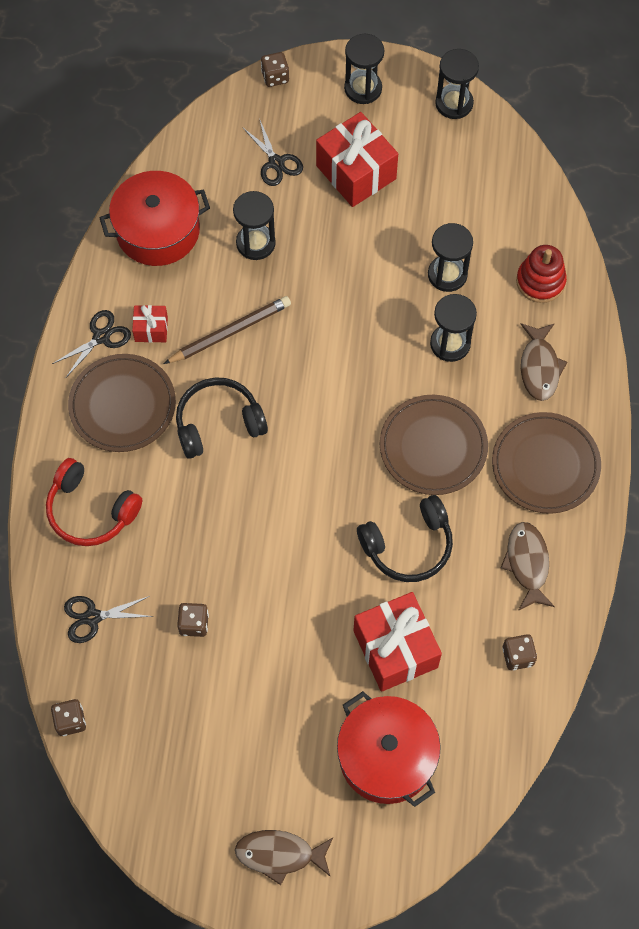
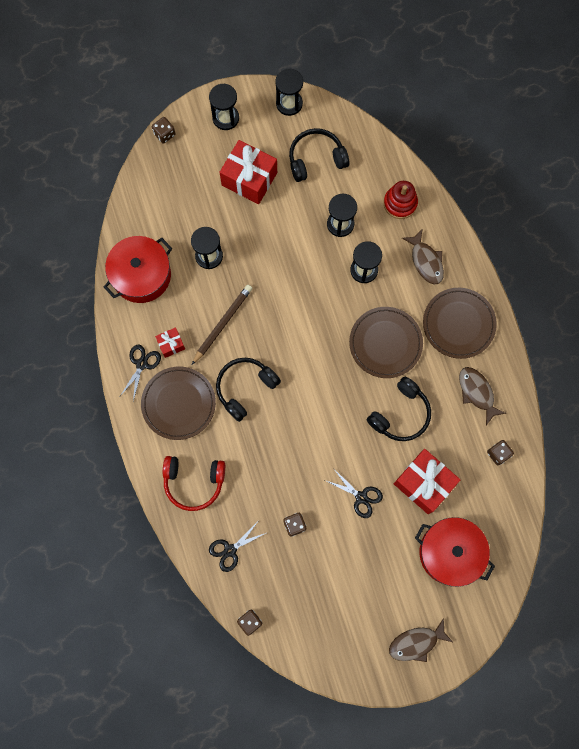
camera: 25 degrees left, 10 degrees up
(276, 163) = (195, 194): black scissors -> black scissors (361, 497)
(455, 183) = (316, 159): none -> black headphones

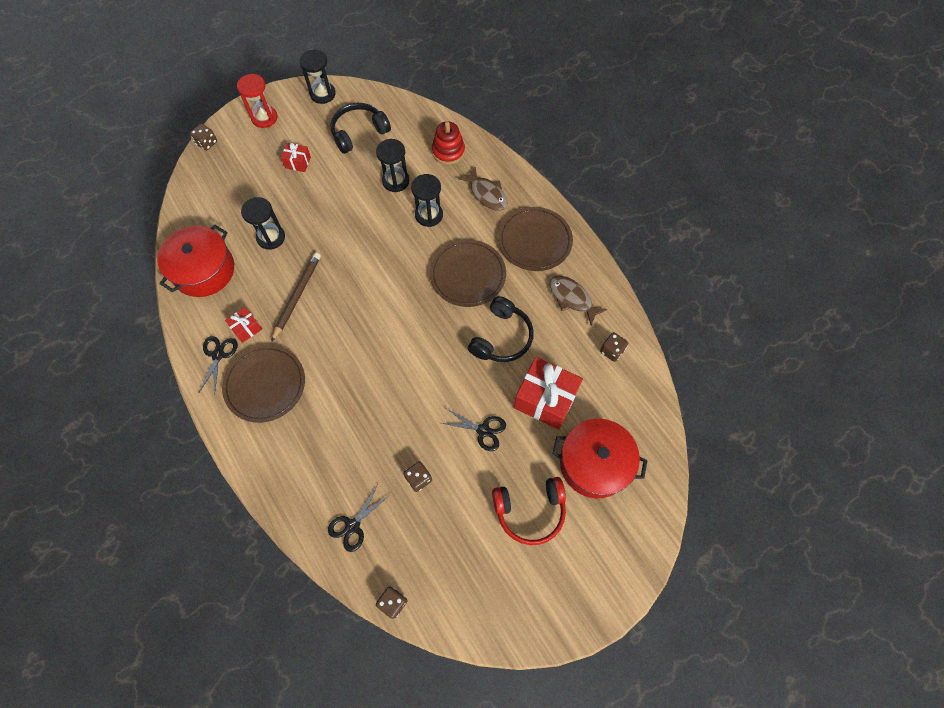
camera: 15 degrees left, 10 degrees down
(194, 482) = (297, 462): red headphones -> red headphones (530, 511)
(225, 118) = (264, 118): black hourglass -> red hourglass
(245, 388) = (334, 351): black headphones -> none
(249, 179) = (298, 162): red gift -> red gift, size x0.50
(416, 643) = (587, 573): brown fish -> none

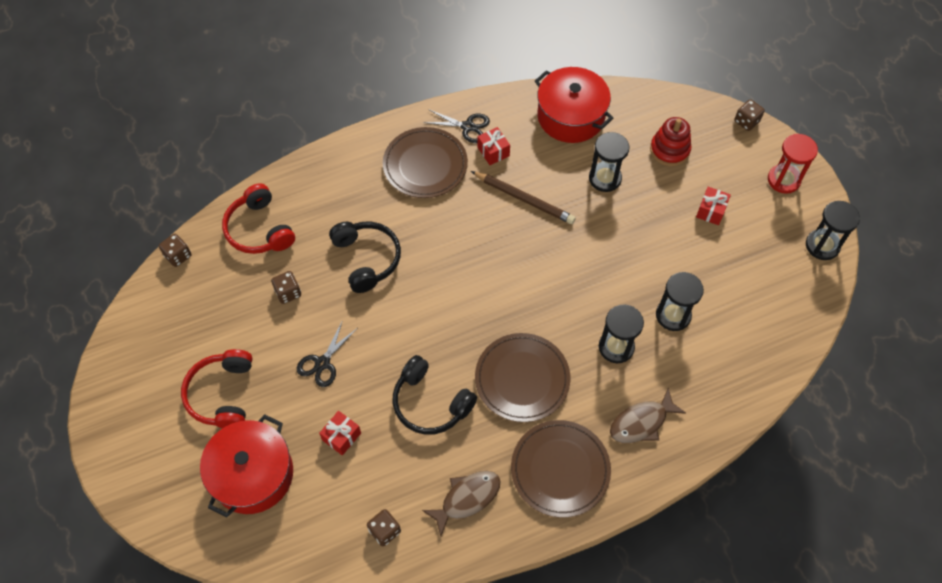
camera: 100 degrees right, 5 degrees down
(352, 526) = (259, 229): black scissors -> red headphones
(359, 132) = (755, 281): black headphones -> black headphones (367, 259)
(448, 151) = (717, 385): red stacking toy -> red stacking toy (669, 150)
(545, 399) = (341, 436): red gift -> red gift, size x0.50

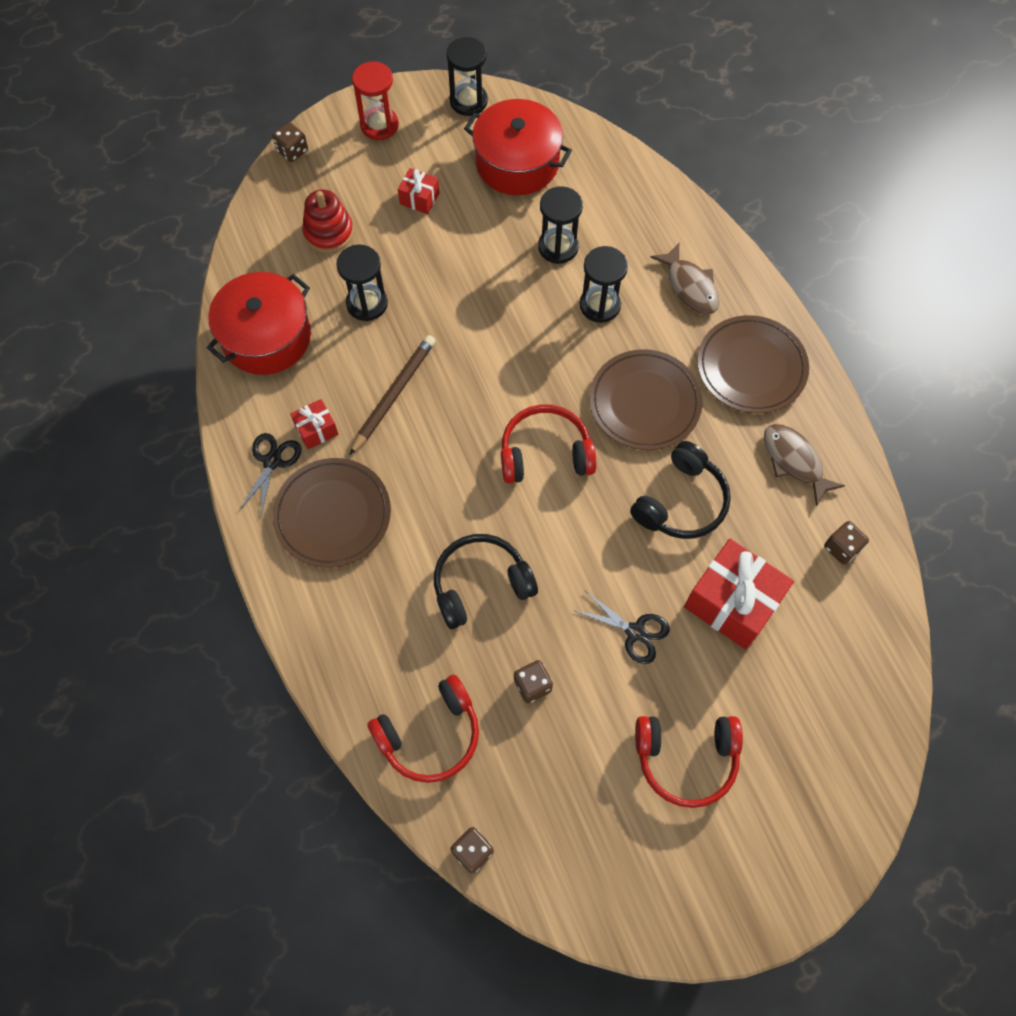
camera: 90 degrees left, 5 degrees up
(253, 474) = (790, 707): red pot -> red pot (517, 163)
(341, 436) = (732, 602): red gift -> red gift, size x2.01
(474, 303) = (545, 453): none -> red headphones

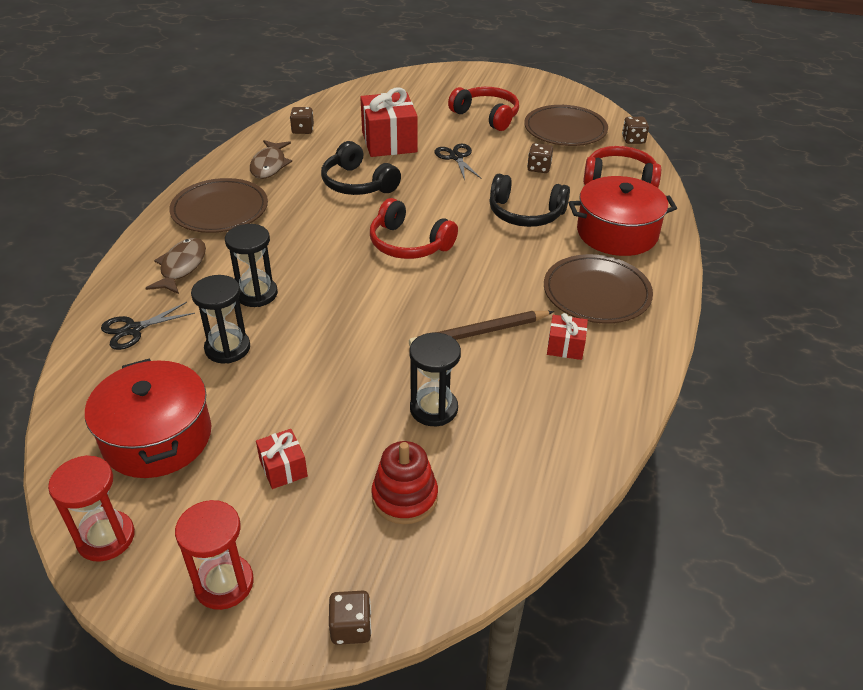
camera: 140 degrees left, 25 degrees down
(266, 337) = (553, 440): red pot -> red pot (617, 233)
(272, 461) = (620, 347): black scissors -> black scissors (133, 329)
(468, 101) = (106, 538): black hourglass -> red hourglass
(645, 402) = (310, 231): brown plate -> brown plate (565, 130)
(681, 502) = (357, 183): black headphones -> black headphones turned 120 degrees counterclockwise

